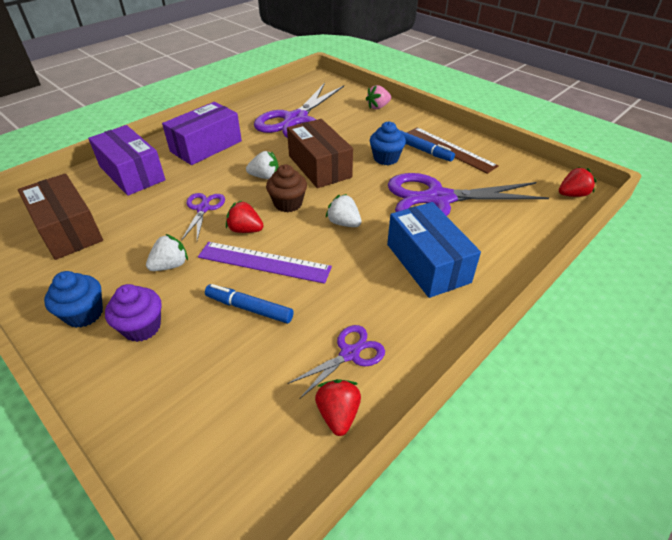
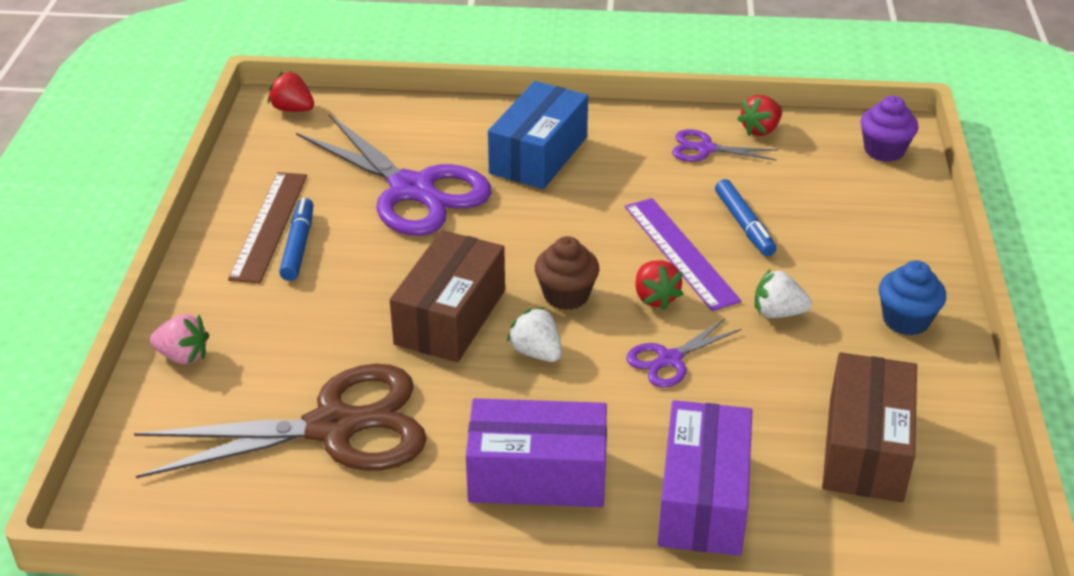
camera: 130 degrees left, 5 degrees down
(142, 327) = (857, 272): purple cupcake -> purple cupcake (884, 150)
(296, 120) = (334, 427): purple scissors -> brown scissors
(344, 223) = (546, 234): white strawberry -> none
(386, 158) = (358, 269): blue cupcake -> none

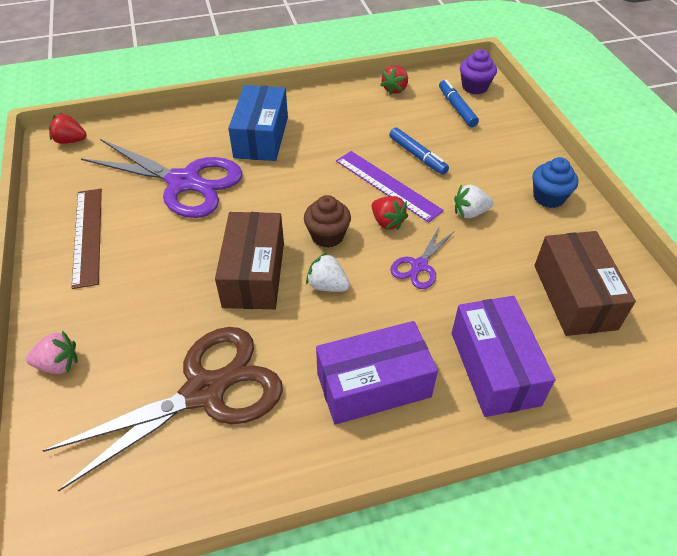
camera: 20 degrees left, 10 degrees up
(298, 246) = (117, 246): blue marker -> blue marker (457, 108)
(705, 149) = (367, 109): purple scissors -> none

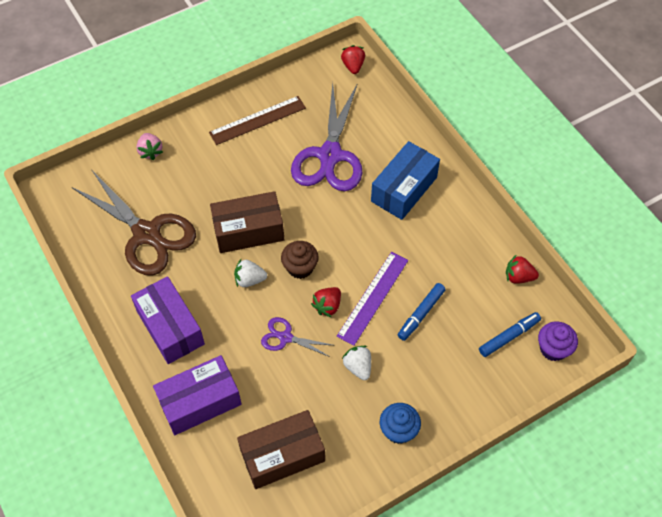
camera: 75 degrees right, 10 degrees up
(261, 137) = (404, 189): blue box -> blue box turned 45 degrees counterclockwise
(327, 285) = (249, 280): white strawberry -> white strawberry turned 105 degrees counterclockwise

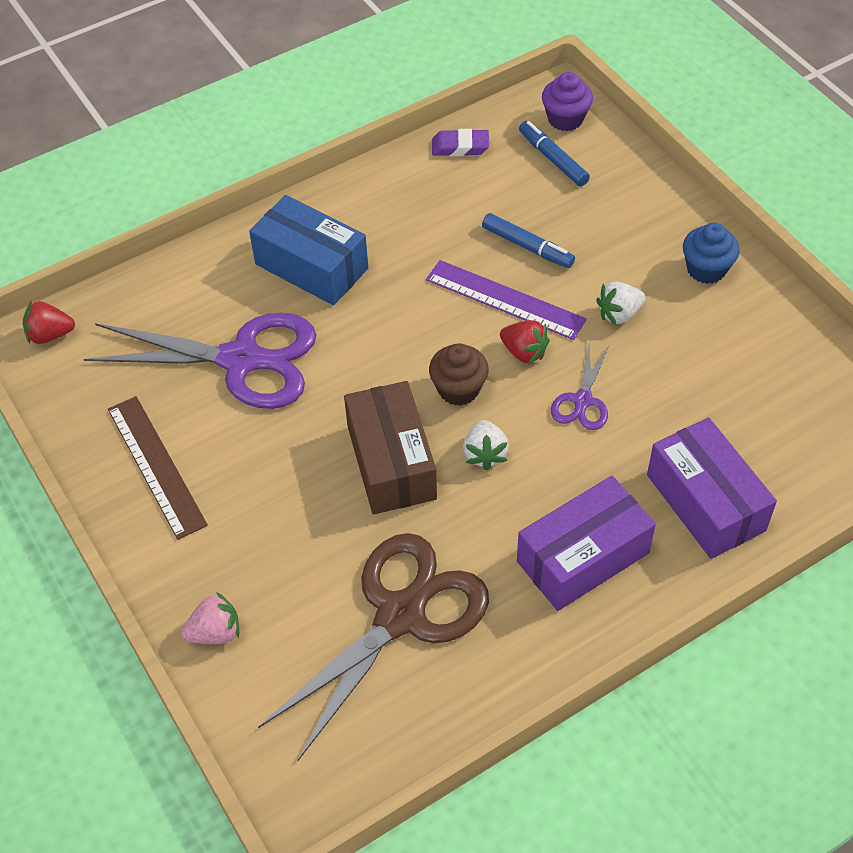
camera: 90 degrees left, 5 degrees down
(282, 455) = (768, 394): brown box -> none
(518, 277) = (460, 147): red strawberry -> purple eraser

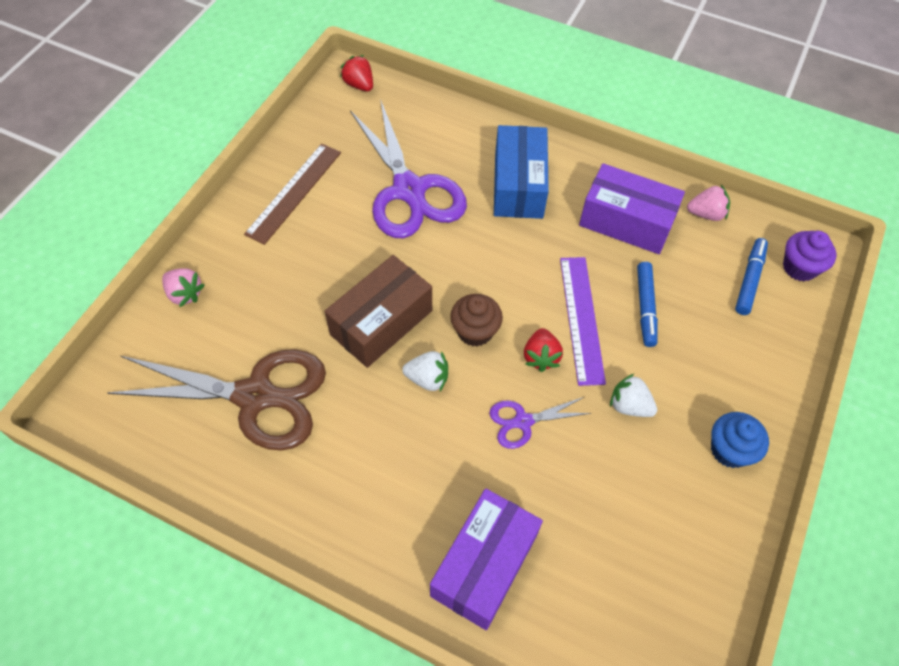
camera: 55 degrees right, 5 degrees up
(460, 147) = (706, 214): purple eraser -> pink strawberry
(485, 454) = (427, 379): white strawberry -> white strawberry turned 135 degrees counterclockwise
(582, 557) = (375, 495): purple box -> purple box (626, 222)

